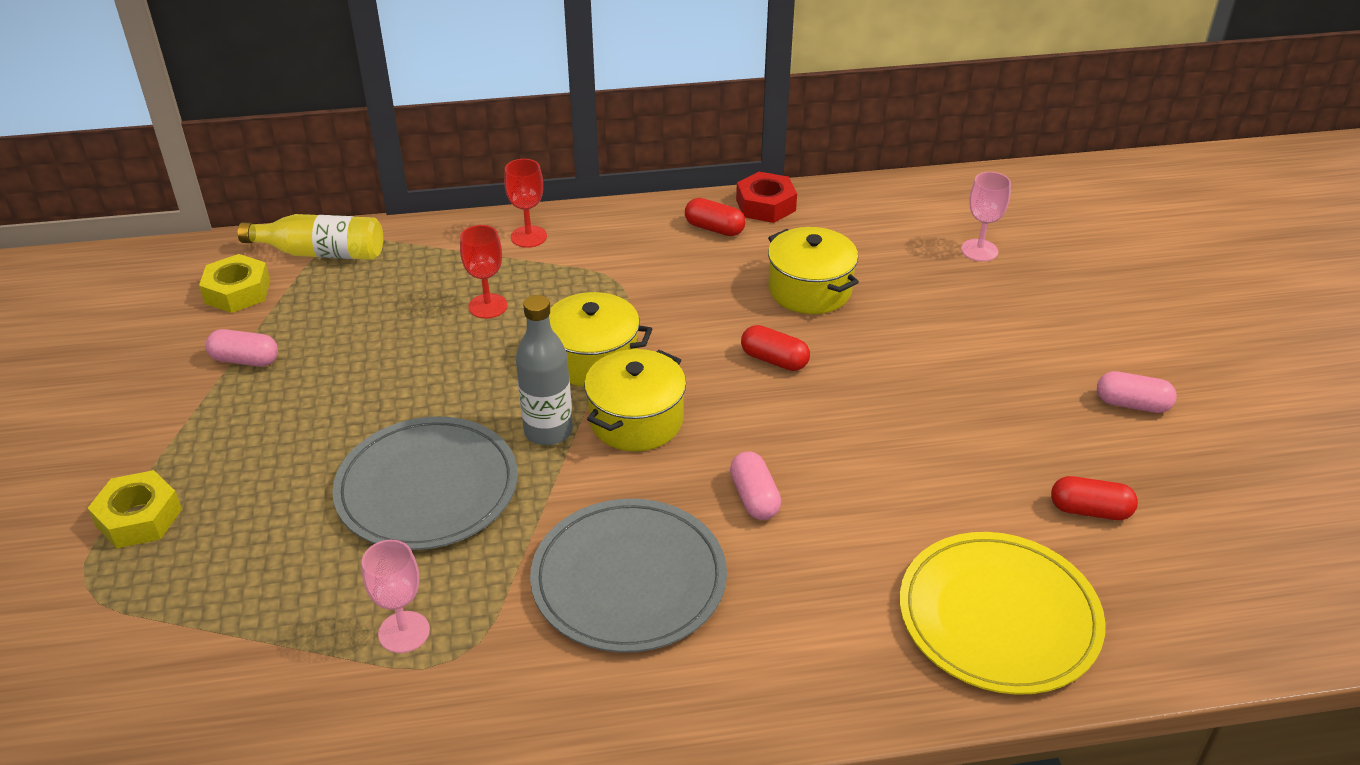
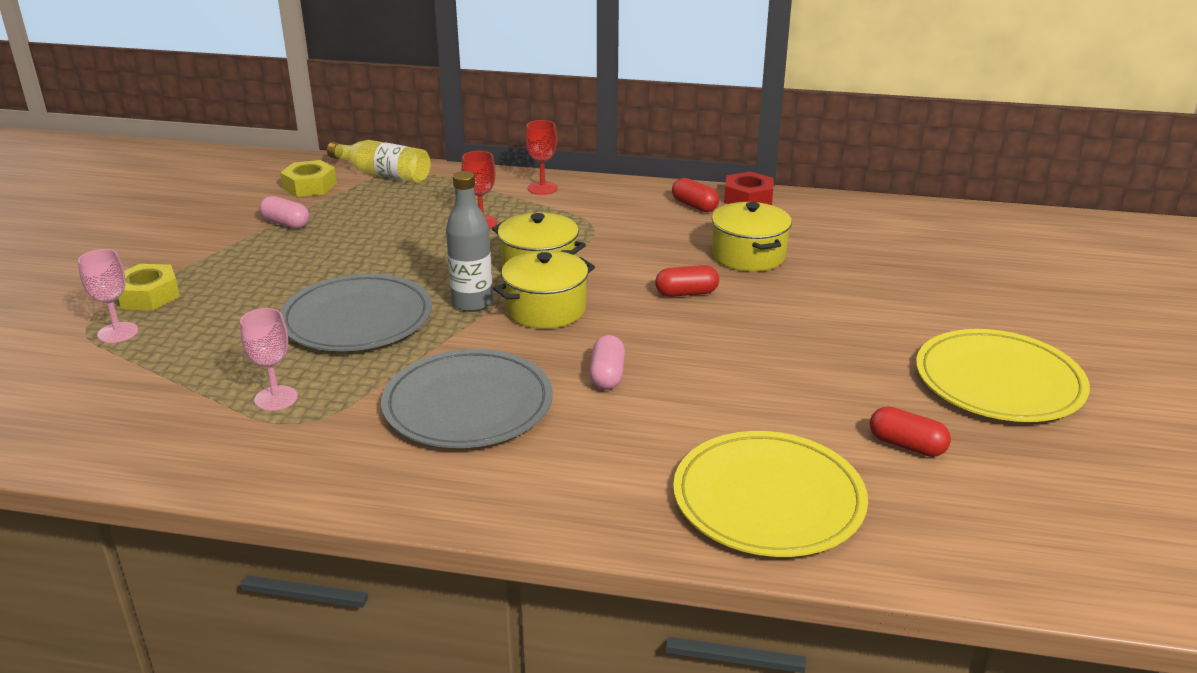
camera: 20 degrees right, 10 degrees down
(774, 360) = (686, 293): red capsule -> red capsule turned 60 degrees counterclockwise
(979, 250) = (920, 255): pink goblet -> pink goblet (118, 333)
(1132, 404) = (999, 381): pink capsule -> yellow plate

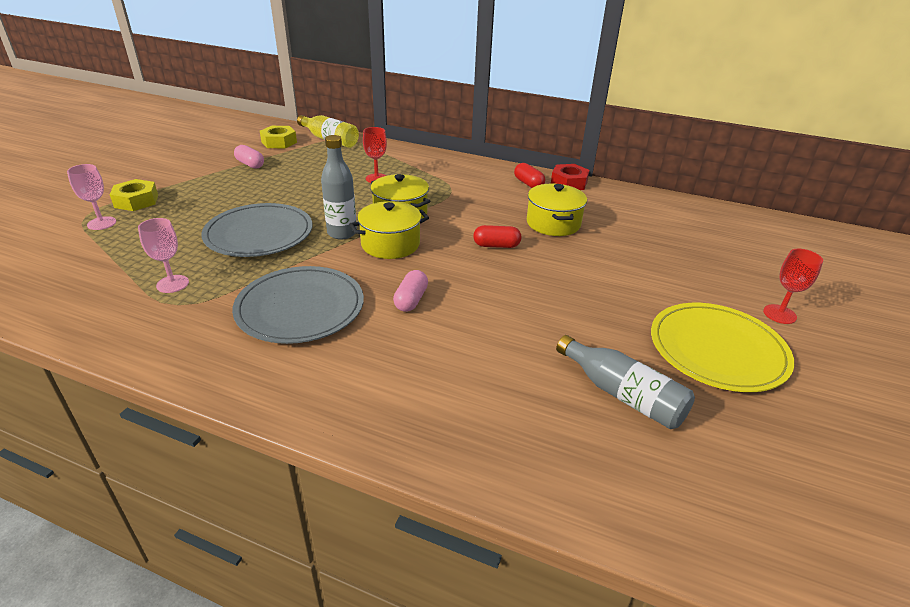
camera: 10 degrees right, 5 degrees up
(542, 188) = (429, 160): red goblet -> red goblet (779, 314)
(768, 499) = (491, 424): yellow plate -> none
(907, 445) = (623, 394): red capsule -> grey bottle

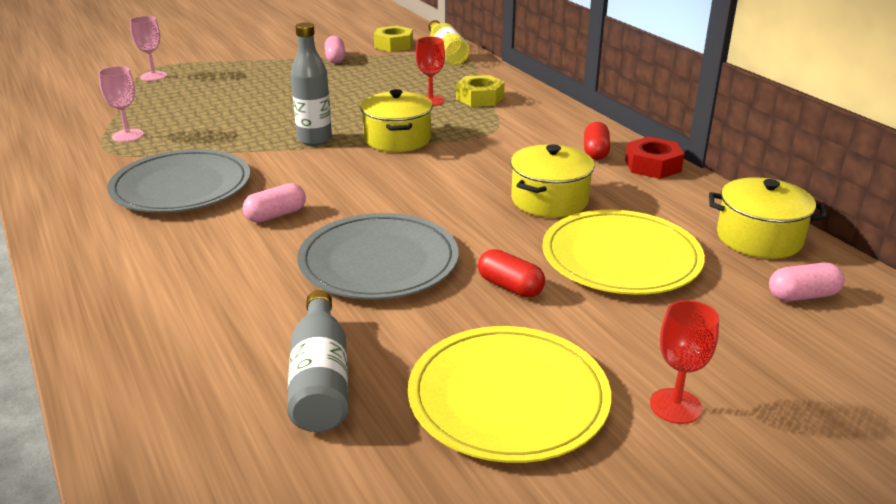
camera: 40 degrees right, 5 degrees down
(136, 201) = (202, 66): yellow nut -> yellow nut (480, 98)
(259, 234) = (247, 118): grey plate -> grey plate (378, 261)
(390, 244) = (340, 163): yellow pot -> yellow pot (759, 238)
(496, 245) = (442, 199): red capsule -> red capsule (510, 287)
(638, 244) = (621, 257): none -> yellow plate
(735, 232) = (802, 296): none -> pink capsule

